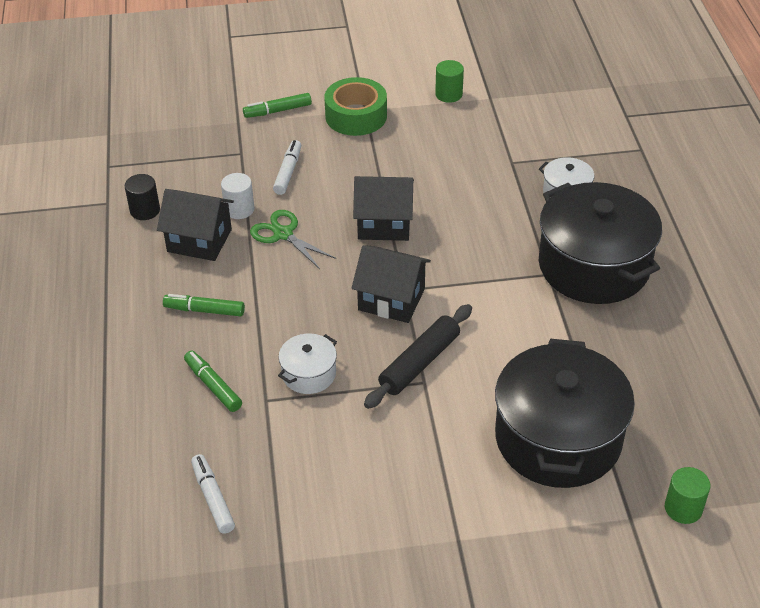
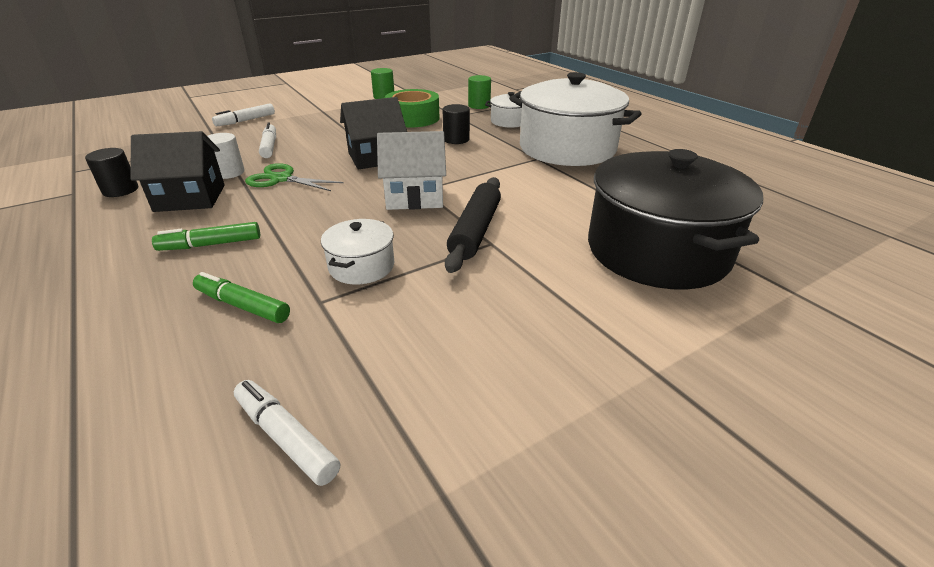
camera: 25 degrees left, 10 degrees down
(277, 111) = (245, 121): green marker -> white marker
(356, 116) = (316, 114): green tape -> green tape (413, 118)
(391, 299) = (414, 197): black house -> white house
(483, 213) = (456, 139): none -> black cylinder
(594, 266) = (567, 148): black pot -> white pot
(683, 508) = (825, 270): green cylinder -> green cylinder (479, 105)

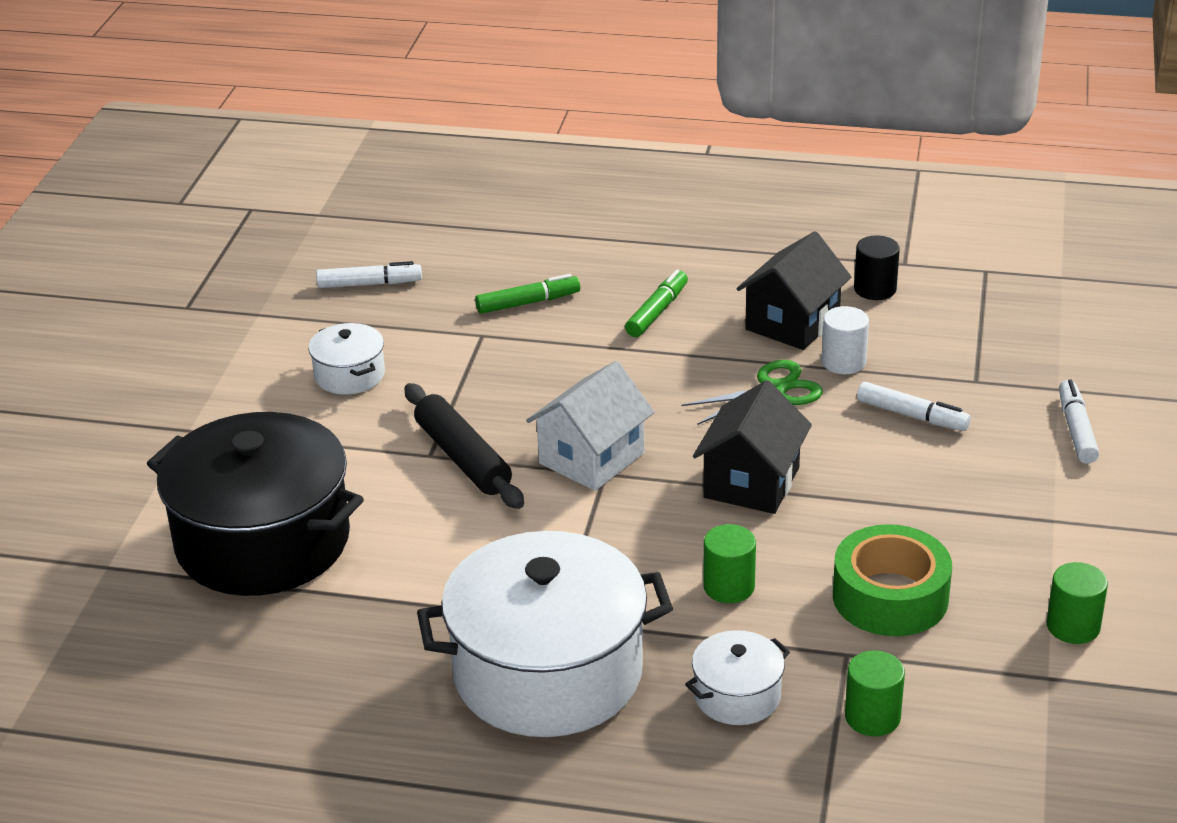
camera: 135 degrees right, 0 degrees up
(361, 266) = (501, 370): white pot -> white pot (349, 375)
(456, 139) = (729, 587): black cylinder -> green cylinder

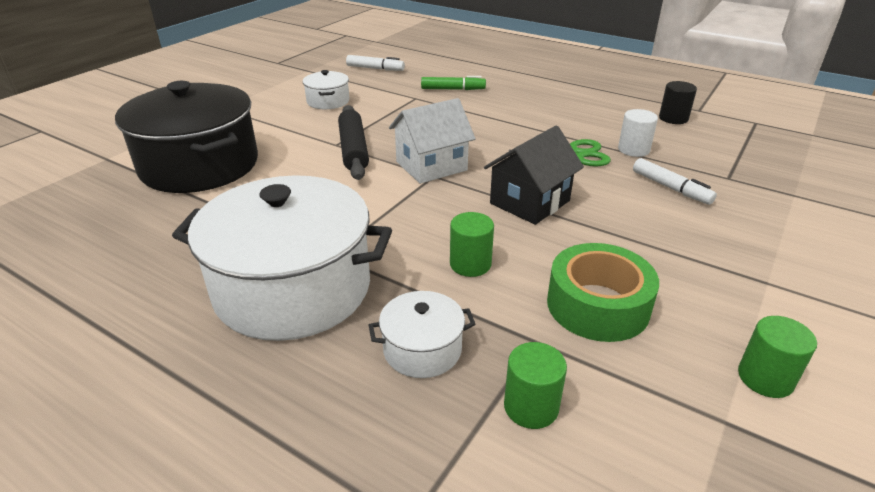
camera: 20 degrees right, 0 degrees up
(657, 312) = (525, 105): green marker -> none
(792, 323) = (608, 125): black house -> none
(1076, 430) = (804, 223): white marker -> none

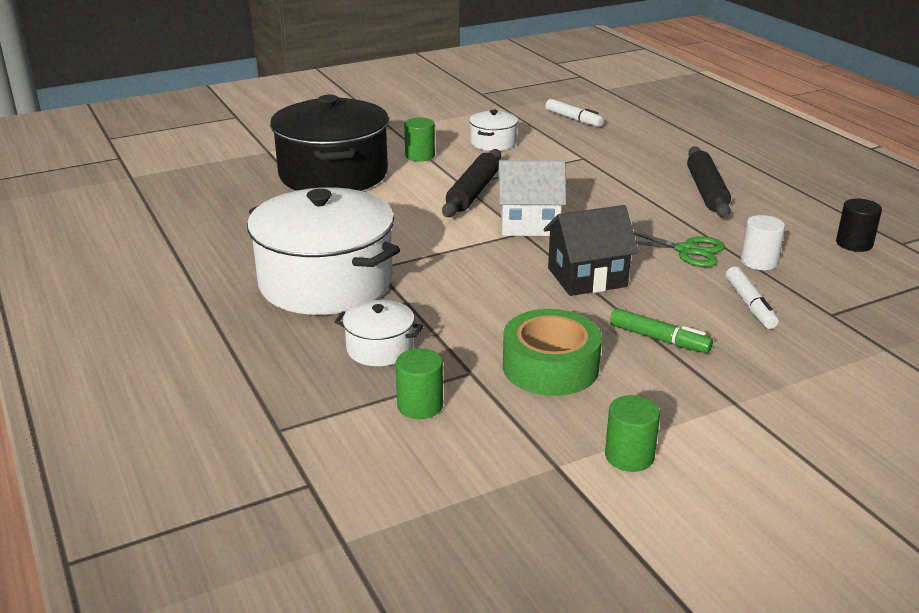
camera: 30 degrees right, 5 degrees down
(453, 89) = (633, 157): green marker -> green marker (659, 339)
(470, 264) = (477, 307): green cylinder -> green cylinder (420, 156)
(534, 103) = (706, 191): none -> black rolling pin

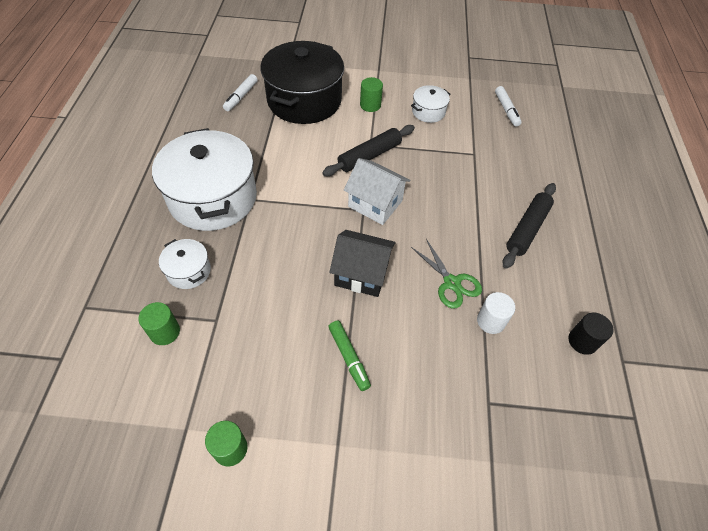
camera: 30 degrees right, 25 degrees up
(550, 367) = (262, 343): green tape -> none
(750, 305) = (440, 360): white marker -> white marker (241, 96)

